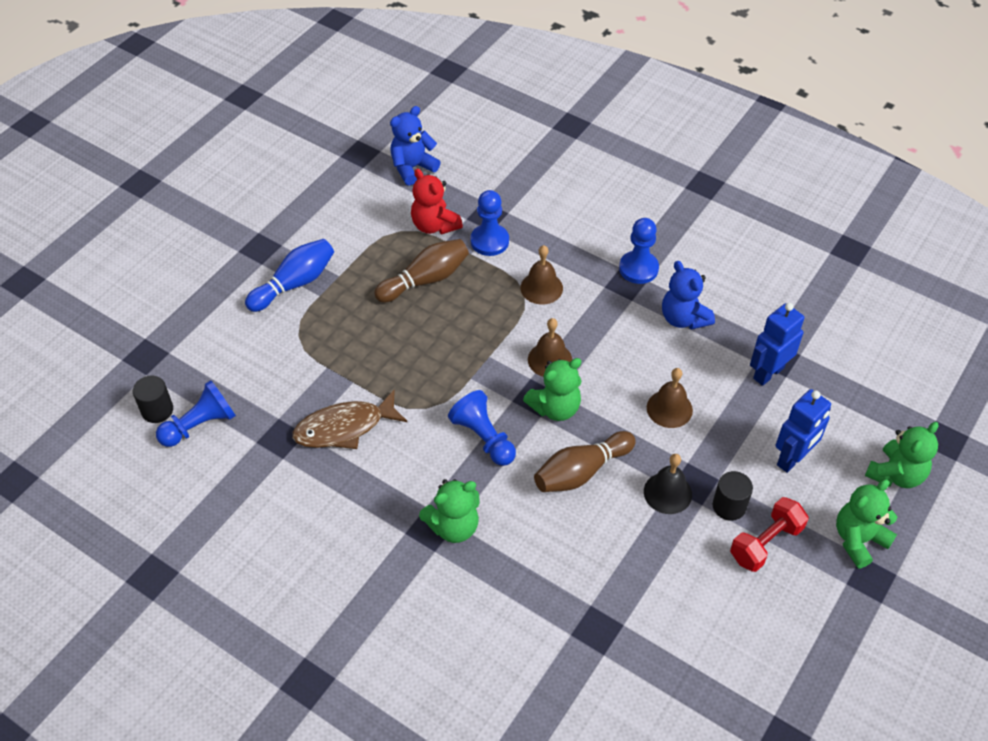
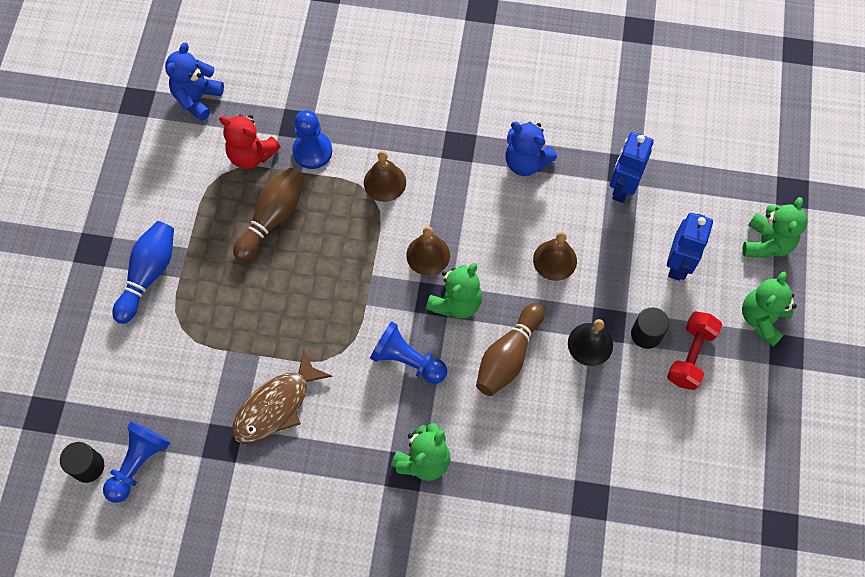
camera: 25 degrees left, 15 degrees up
(638, 268) = (463, 125): blue pawn -> none

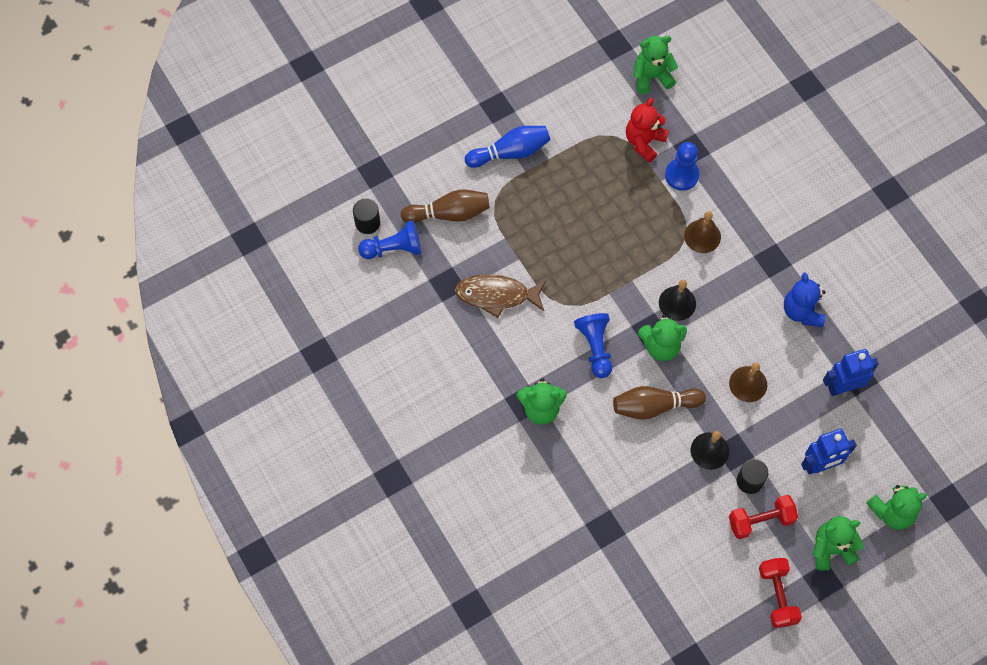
camera: 50 degrees right, 0 degrees up
(197, 98) = (651, 77): blue teddy bear -> green teddy bear
(251, 155) = (644, 142): red teddy bear -> red teddy bear turned 45 degrees clockwise
(272, 218) = (614, 191): brown bowling pin -> brown bowling pin (449, 213)
(428, 255) = (677, 303): brown bell -> black bell
(771, 400) = (777, 596): none -> red dumbbell

